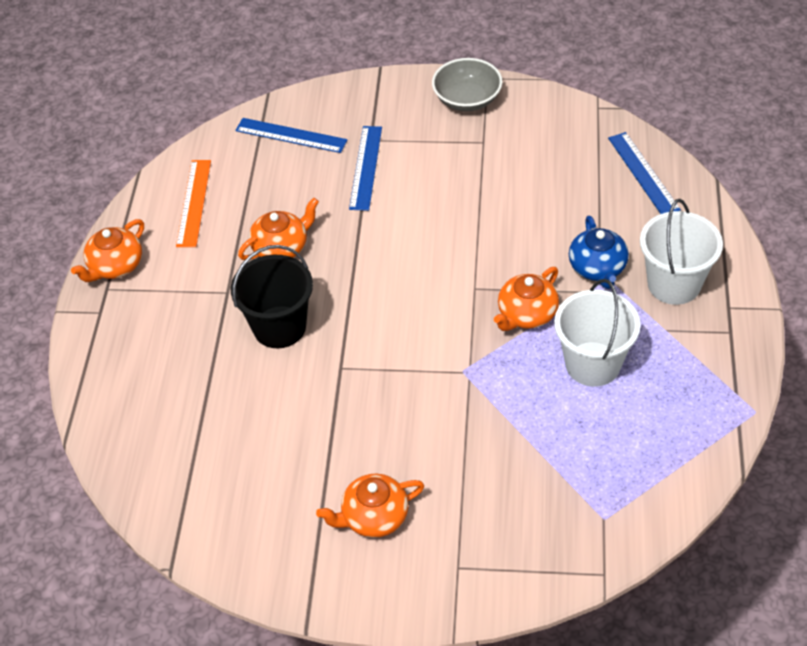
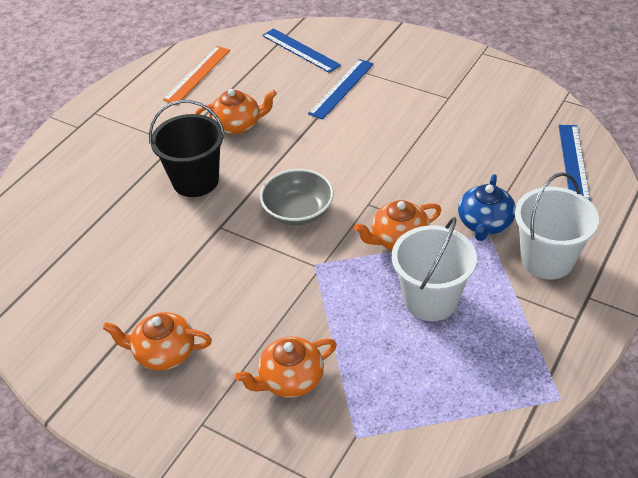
camera: 25 degrees right, 5 degrees down
(115, 266) = (112, 100): orange teapot -> orange teapot (290, 379)
(467, 99) = (455, 63): grey bowl -> grey bowl (298, 211)

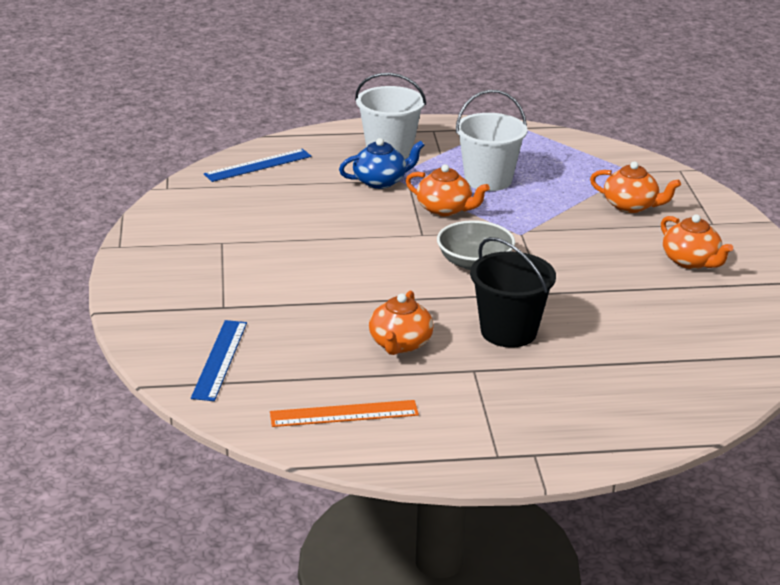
camera: 130 degrees left, 15 degrees down
(237, 125) = (400, 344): orange teapot -> orange teapot turned 120 degrees counterclockwise
(341, 88) = (268, 305): blue ruler -> none

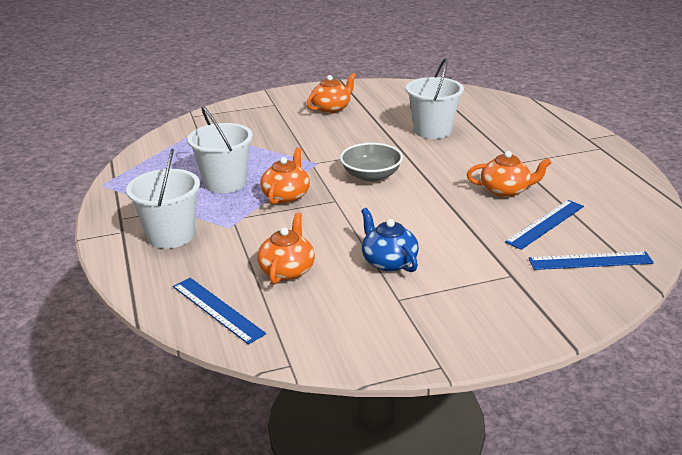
camera: 100 degrees left, 0 degrees up
(308, 351) = (545, 224): none -> blue ruler
(344, 414) = (608, 199): orange ruler -> none
(381, 181) = (240, 231): blue teapot -> blue teapot (388, 261)
(508, 331) = (460, 156): black bucket -> none
(596, 326) = (432, 130): none -> white bucket
(631, 206) = (256, 129): orange teapot -> orange teapot (287, 270)

